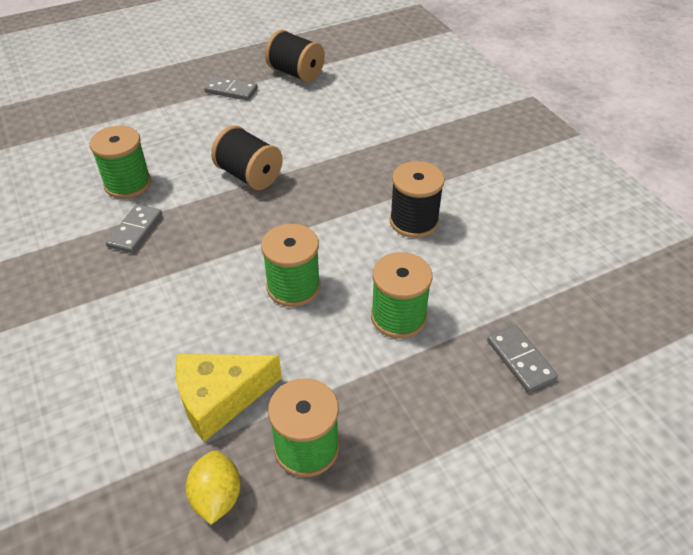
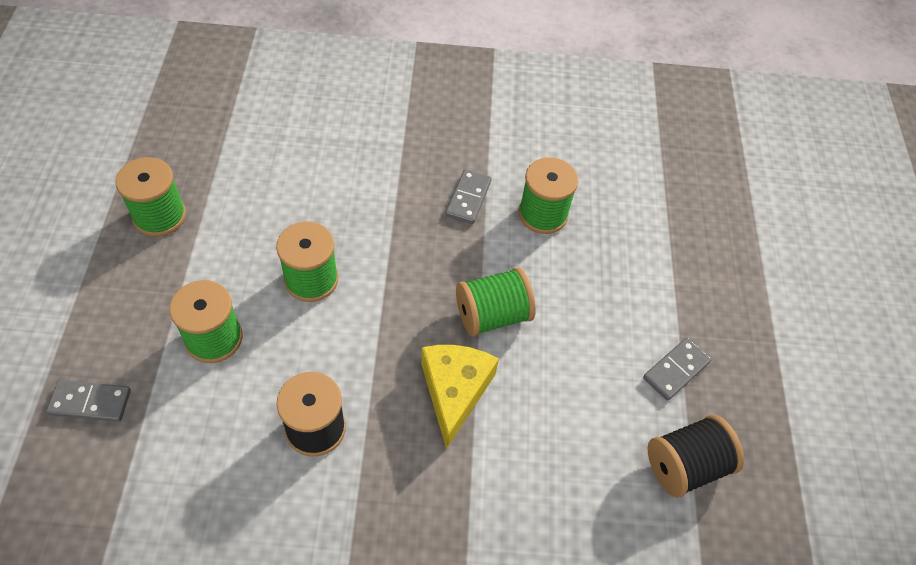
camera: 115 degrees right, 10 degrees up
(135, 231) = (468, 198): grey domino -> grey domino turned 60 degrees clockwise
(217, 497) = (172, 156): yellow lemon -> none
(220, 399) = (243, 186): yellow cheese -> yellow cheese (454, 392)
(249, 176) = (492, 315): black spool -> green spool

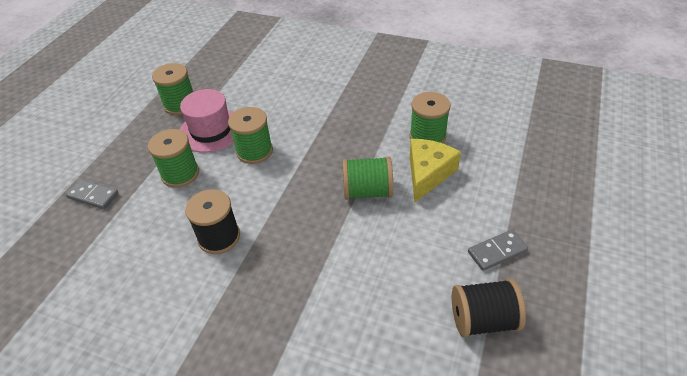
camera: 25 degrees right, 10 degrees down
(229, 254) = (211, 130): none -> pink hat
(454, 392) = (322, 233): yellow cheese -> yellow cheese (428, 174)
(468, 198) = (377, 120): grey domino -> none

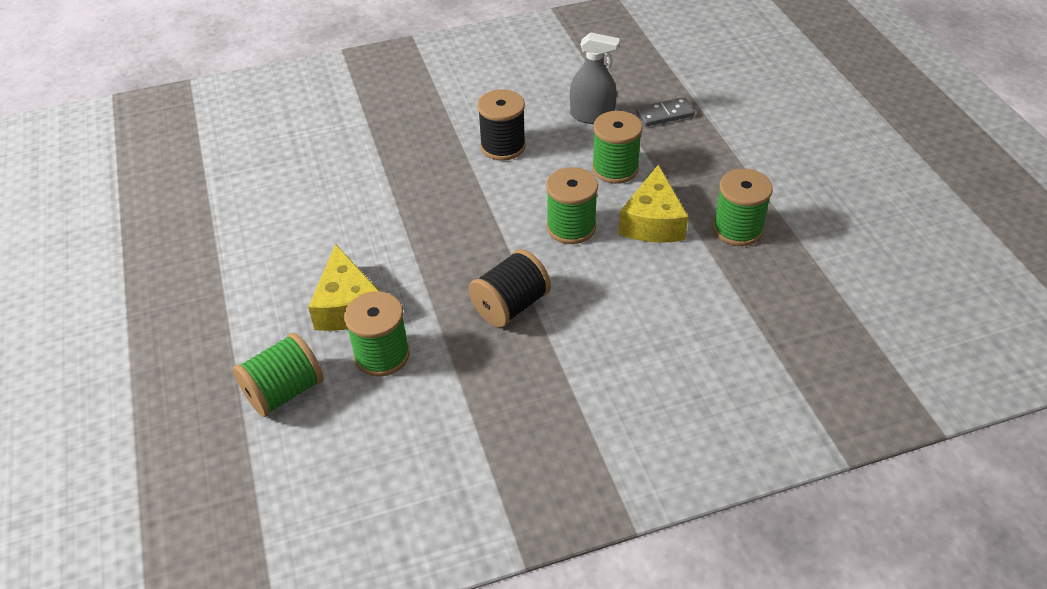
camera: 140 degrees right, 0 degrees up
(132, 225) = (592, 116): none -> grey spray bottle
(211, 130) = (653, 222): pink hat -> yellow cheese
(367, 191) = (401, 252): green spool -> green spool (284, 391)
(483, 320) = (215, 206): black spool -> black spool (510, 306)
(497, 251) = (225, 264): grey domino -> none

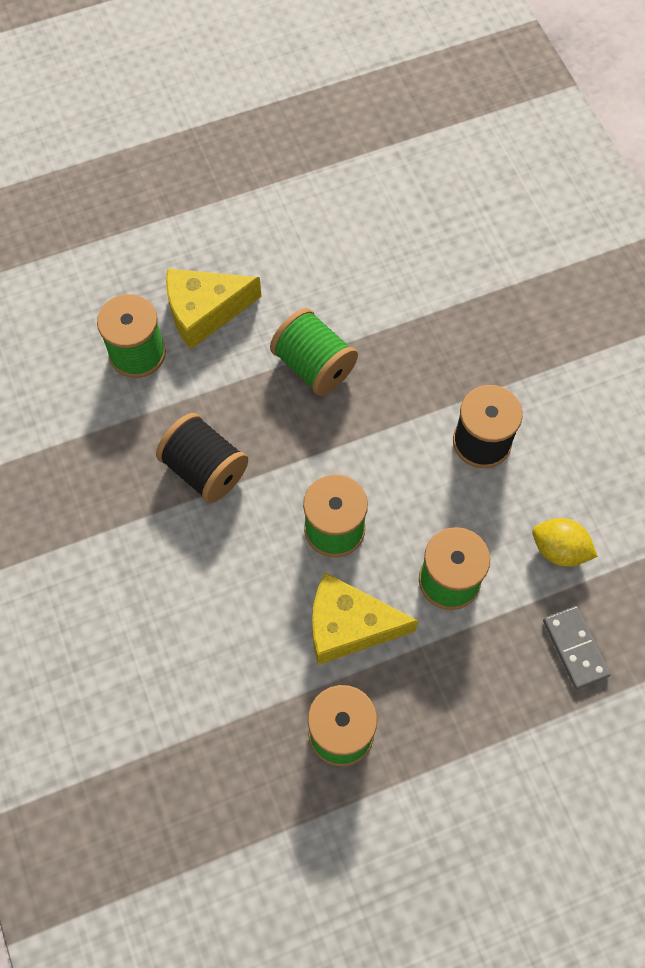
camera: 85 degrees right, 20 degrees up
(284, 391) = (94, 277): green spool -> green spool (314, 366)
(592, 116) = (559, 550): grey spray bottle -> yellow lemon

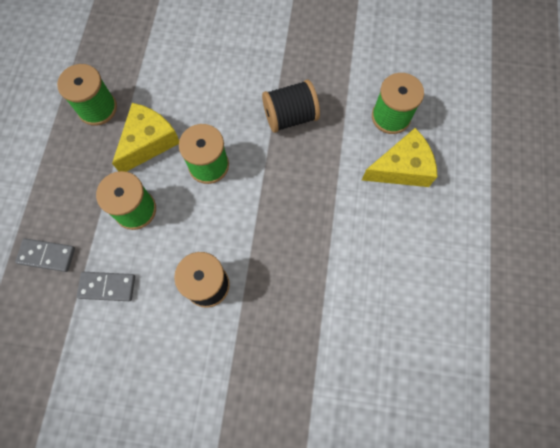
camera: 120 degrees right, 5 degrees up
(205, 312) = (401, 168): yellow cheese -> yellow cheese turned 60 degrees clockwise
(314, 366) = (324, 212): green spool -> none
(559, 550) = (107, 286): yellow lemon -> grey domino

